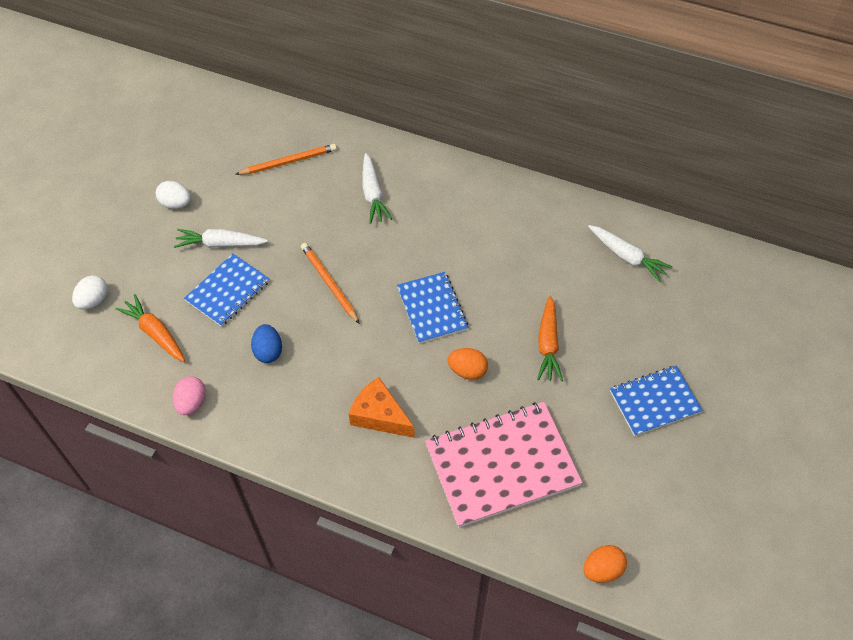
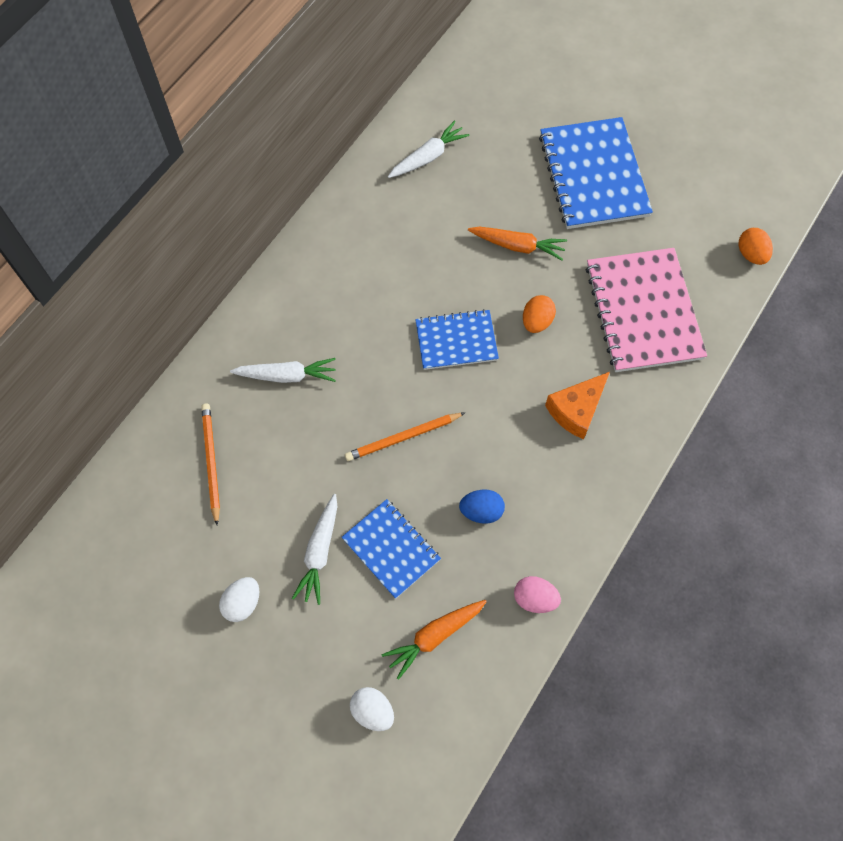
camera: 80 degrees left, 10 degrees up
(654, 402) = (593, 175): blue notebook -> blue notebook, size x1.67

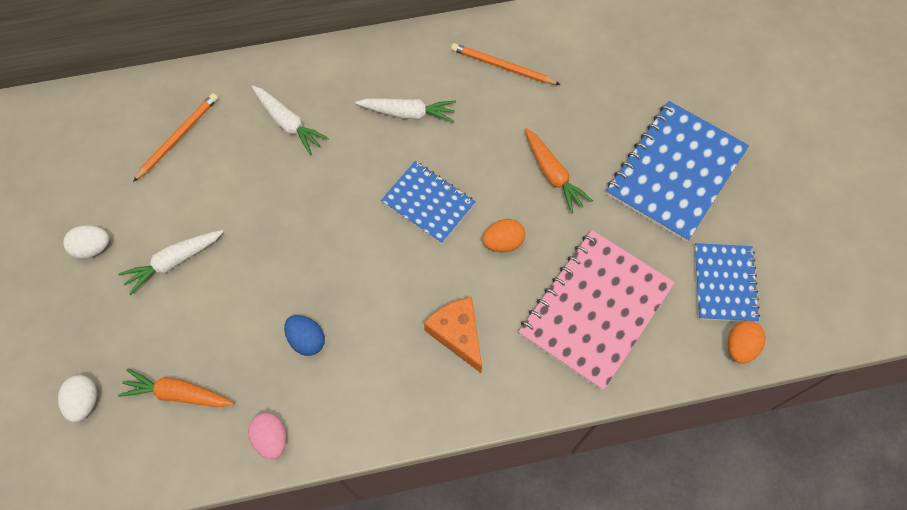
camera: 45 degrees right, 0 degrees up
(391, 549) = (219, 305): blue notebook -> blue notebook (724, 283)
(403, 438) = (314, 237): orange pencil -> orange pencil (502, 67)
(428, 157) = (559, 53): white carrot -> white carrot (408, 113)
(576, 410) = (457, 334): orange cheese -> orange cheese turned 60 degrees clockwise

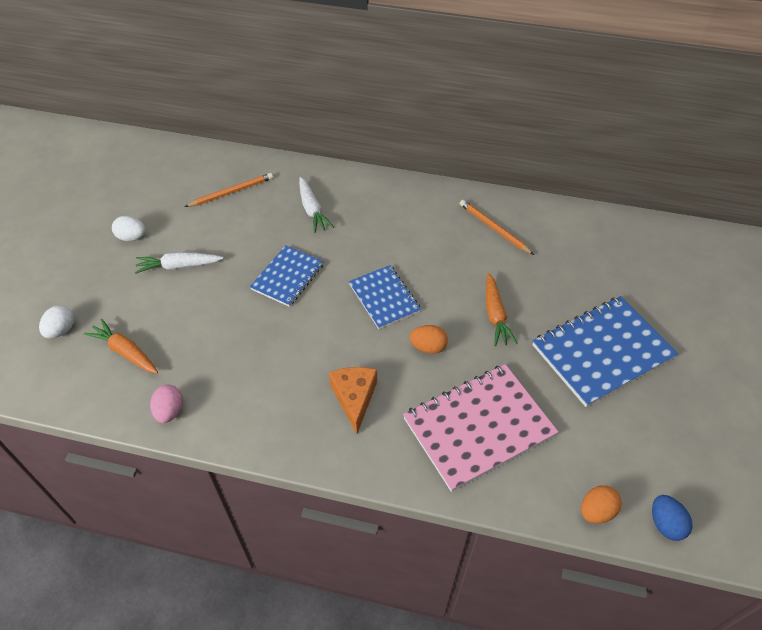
camera: 25 degrees right, 15 degrees down
(307, 340) = (238, 354): blue egg -> blue egg (665, 524)
(408, 113) = (403, 233): white carrot -> none
(724, 283) = (606, 454): blue notebook -> blue notebook (287, 277)

